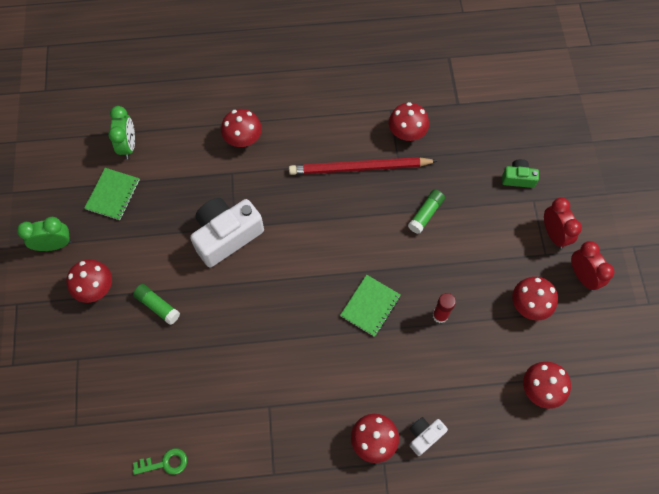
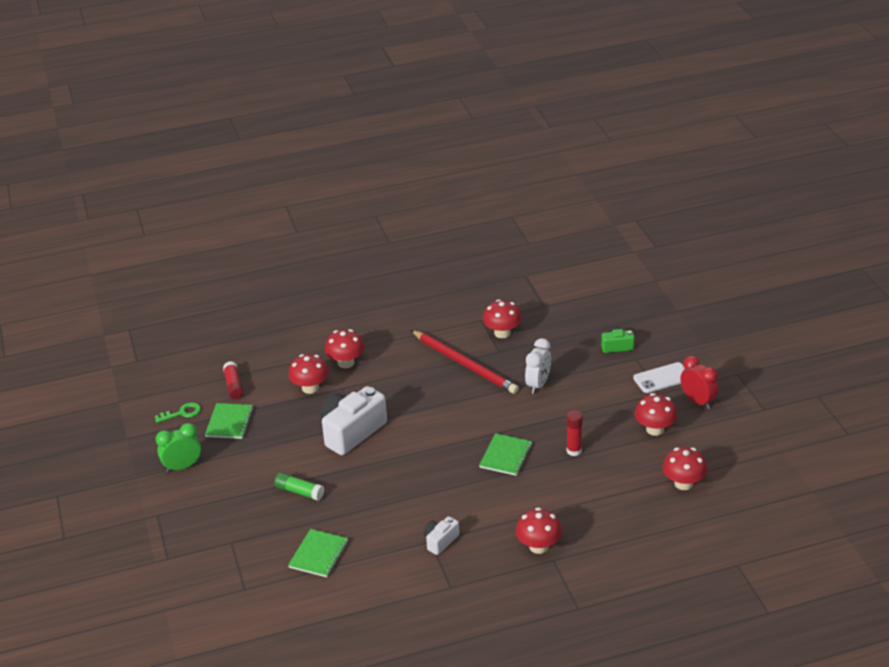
camera: 10 degrees left, 30 degrees down
(95, 288) = (233, 490): red mushroom -> red mushroom (310, 388)
(128, 145) = (234, 386): green clock -> red glue stick
(156, 397) = (319, 554): none -> green notebook
(165, 463) = (342, 598): green key -> green key (182, 413)
(359, 168) = (465, 364): red pencil -> red pencil turned 120 degrees counterclockwise
(424, 436) = (585, 534): white camera -> white camera (440, 541)
(425, 214) = (538, 385): green glue stick -> white clock
(554, 234) = (662, 378): red clock -> white phone

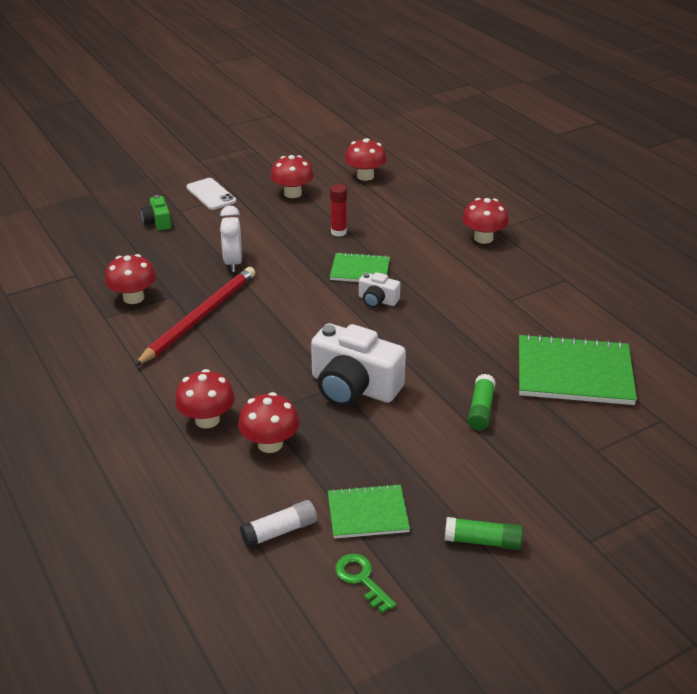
camera: 105 degrees left, 0 degrees up
(182, 467) = (482, 541): green clock -> green glue stick
(234, 386) = (280, 531): red glue stick -> white glue stick
(319, 554) = (574, 373): green notebook -> green notebook, size x1.74
(440, 541) = (507, 294): white camera -> white camera (377, 300)
(538, 385) = (233, 263): white clock -> white clock turned 105 degrees counterclockwise
(698, 401) = (245, 175): red clock -> none

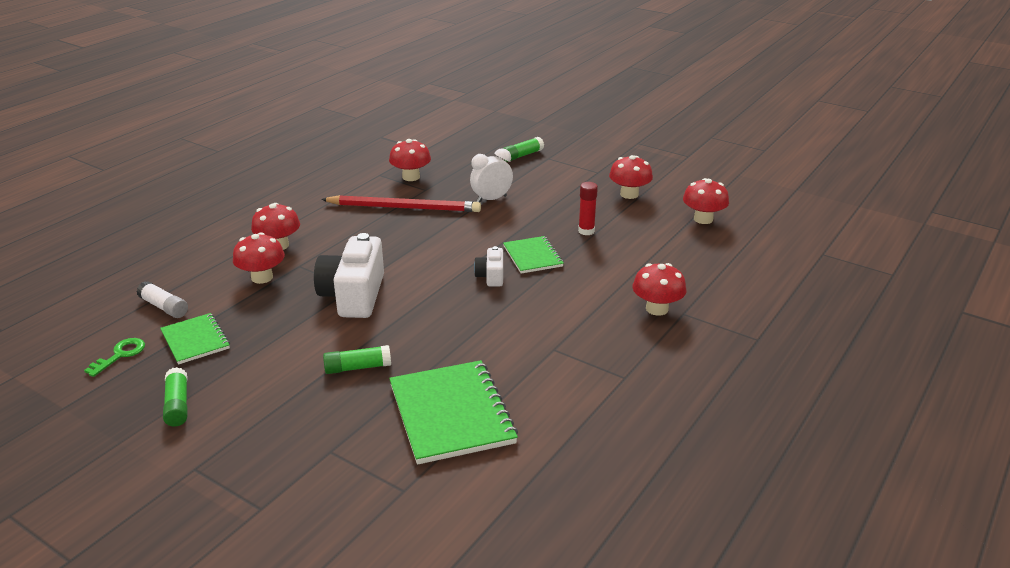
camera: 65 degrees right, 5 degrees down
(158, 222) = (522, 155): green camera -> green glue stick
(211, 194) = (587, 162): white phone -> none

